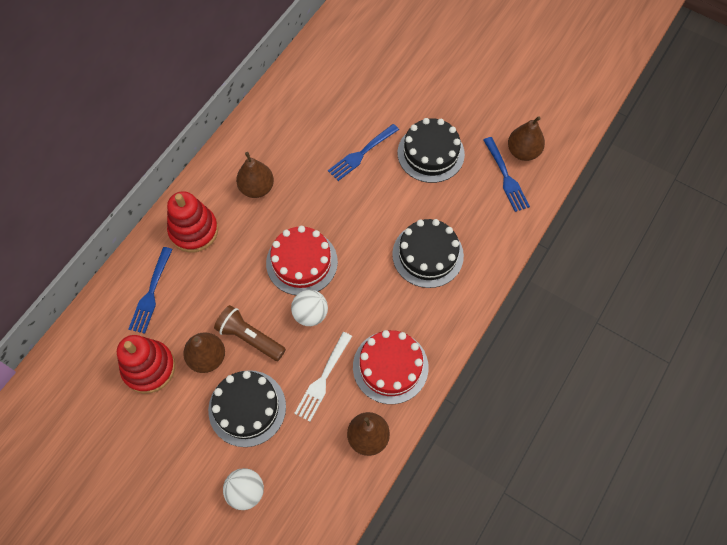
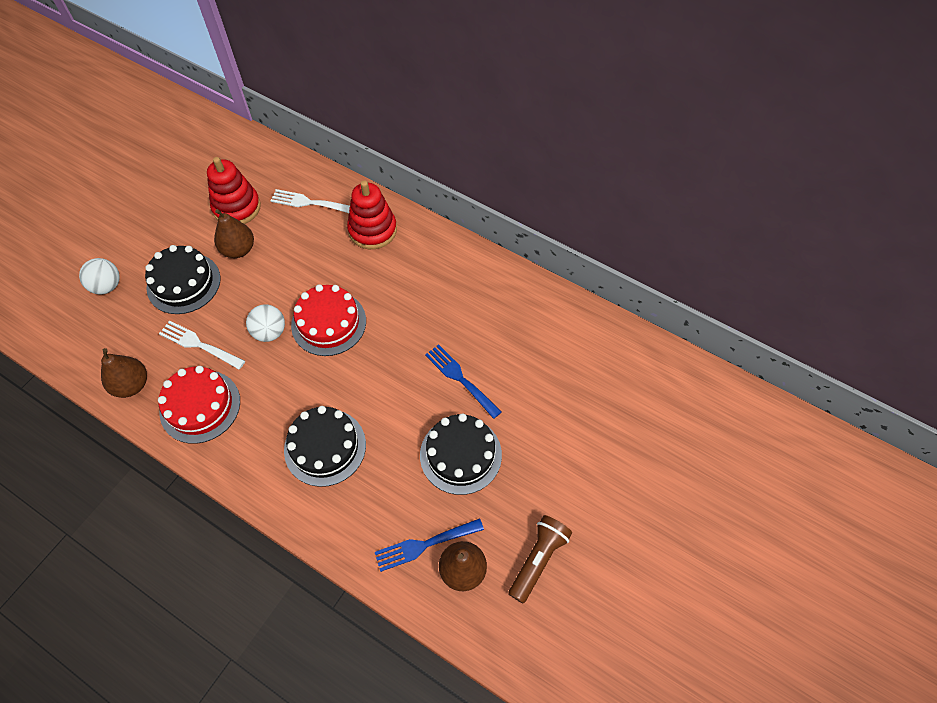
camera: 90 degrees right, 5 degrees down
(151, 293) = (309, 203): blue fork -> white fork
(249, 338) = (253, 281): brown flashlight -> brown flashlight (538, 559)
(257, 188) = (419, 280): brown pear -> none

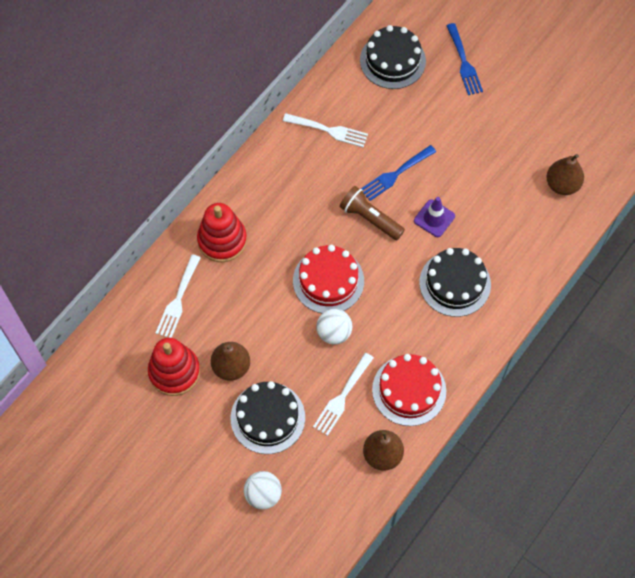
camera: 85 degrees left, 5 degrees up
(406, 421) = (434, 218): none -> purple traffic cone
(424, 544) = (541, 210): blue fork -> blue fork (464, 62)
(460, 455) = (467, 179): black cake -> black cake (392, 60)
(508, 310) = (328, 130): none -> white fork
(538, 559) = (554, 133): brown flashlight -> brown flashlight (370, 218)

